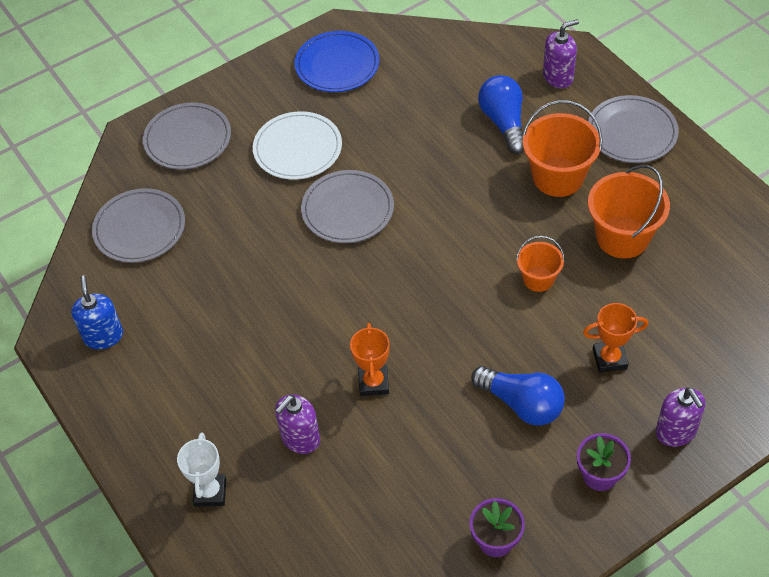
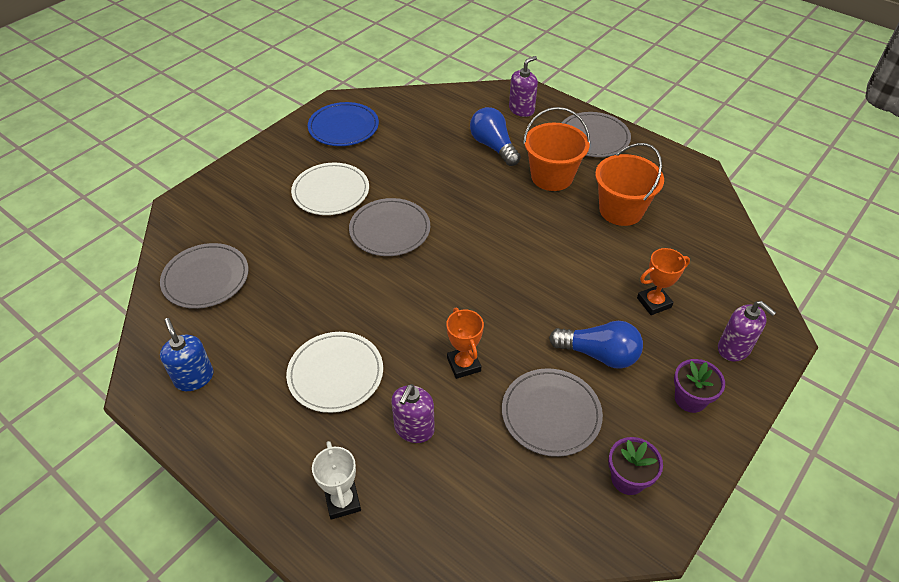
camera: 20 degrees left, 5 degrees down
(188, 139) = (231, 200): grey plate -> grey plate (551, 414)
(241, 363) = (335, 374): none -> white plate
(538, 279) = (569, 253): orange bucket -> none

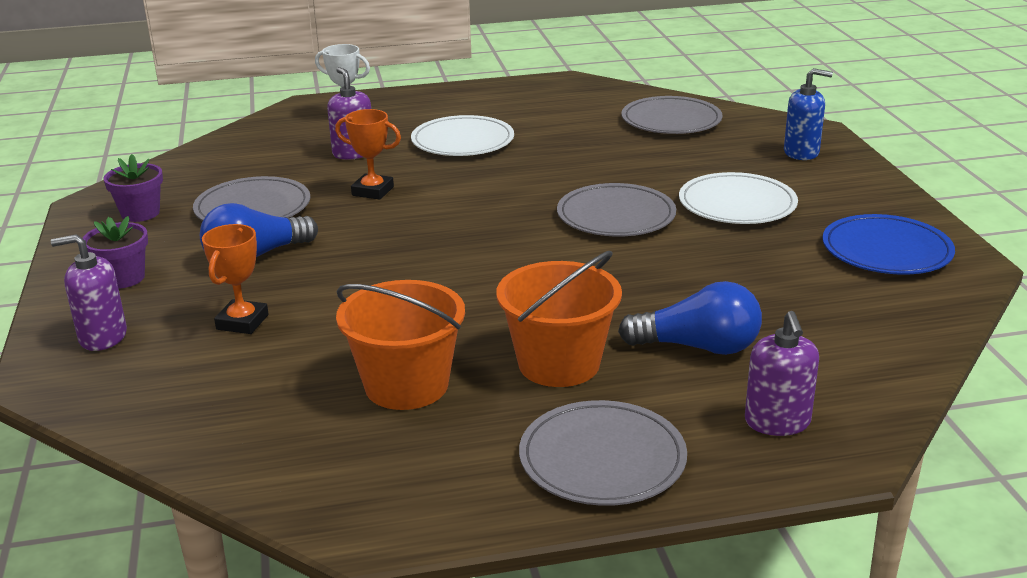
camera: 130 degrees right, 20 degrees down
(194, 378) = (551, 97): blue soap dispenser -> blue soap dispenser (801, 152)

